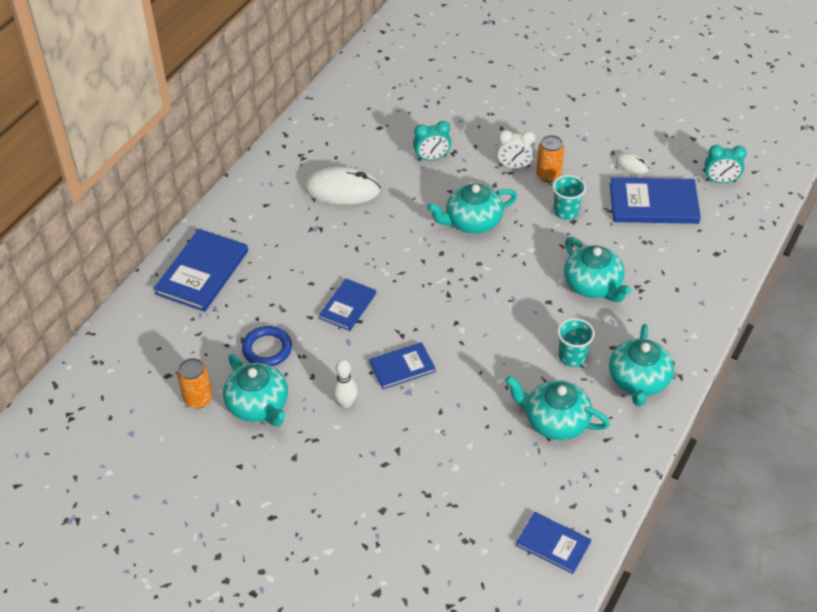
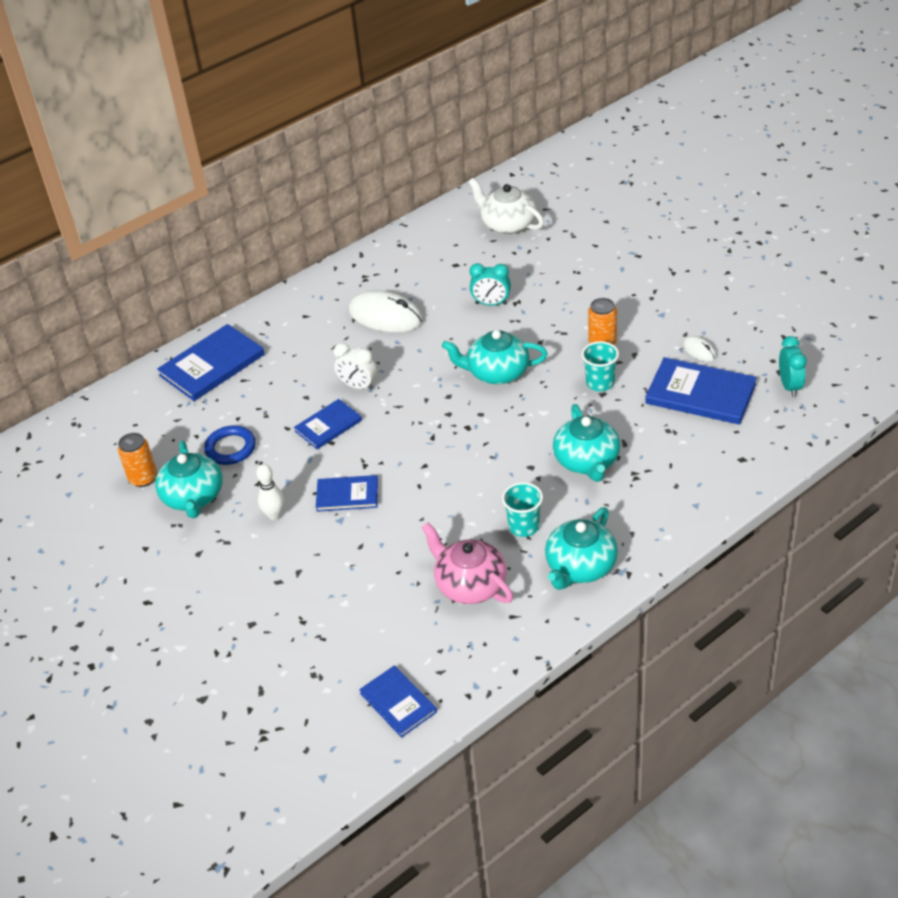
camera: 25 degrees right, 5 degrees down
(405, 80) = (507, 224): none -> white teapot
(514, 166) = (571, 327): white clock -> white clock (358, 386)
(555, 421) = (469, 584): turquoise teapot -> pink teapot
(720, 181) = (789, 386): turquoise clock -> turquoise clock turned 120 degrees counterclockwise

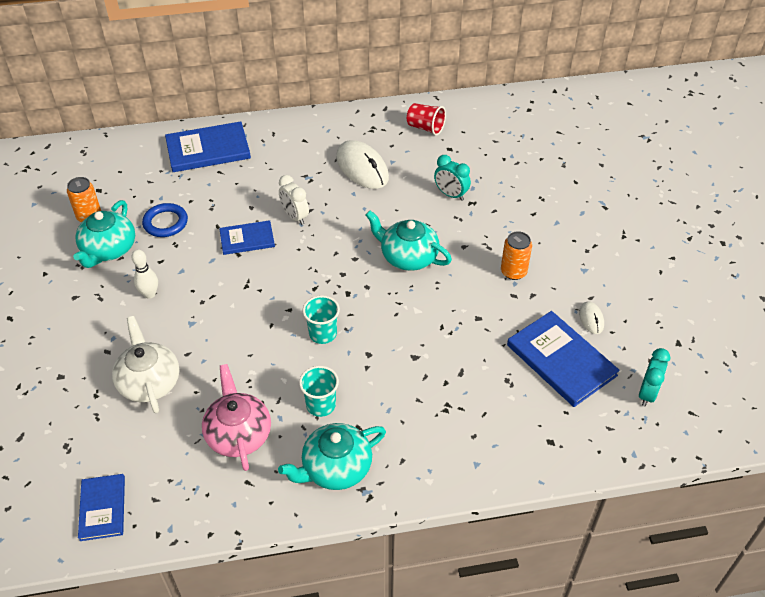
camera: 25 degrees right, 5 degrees up
(347, 495) = (213, 305): blue book -> none
(416, 256) = (425, 128): none -> red cup
(507, 224) = (517, 132): white teapot -> white teapot (149, 382)
(587, 461) = (417, 373): turquoise teapot -> none
(600, 383) = (483, 307): turquoise cup -> turquoise cup (323, 334)

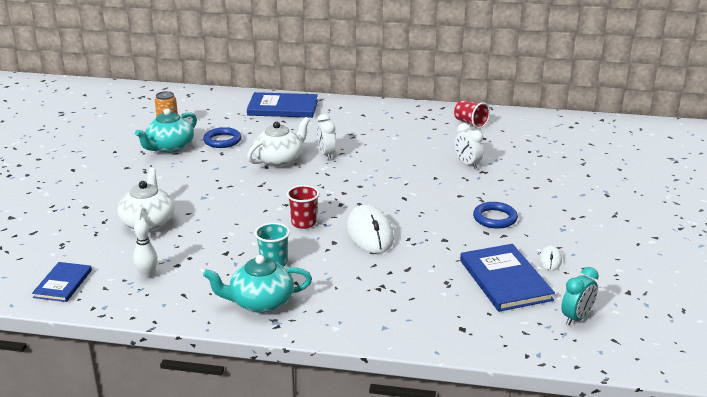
camera: 20 degrees right, 20 degrees down
(149, 294) = (183, 176): white bowling pin -> white bowling pin (147, 275)
(238, 434) = (196, 265): pink teapot -> none
(247, 239) = (279, 160): blue book -> white teapot
(323, 334) = (303, 223): turquoise cup -> red cup
(362, 168) = (400, 137): white mouse -> white mouse (370, 233)
(408, 256) = (406, 193): turquoise teapot -> none
(451, 194) = (467, 164): turquoise clock -> white clock
(513, 272) = (495, 218): orange can -> blue ring

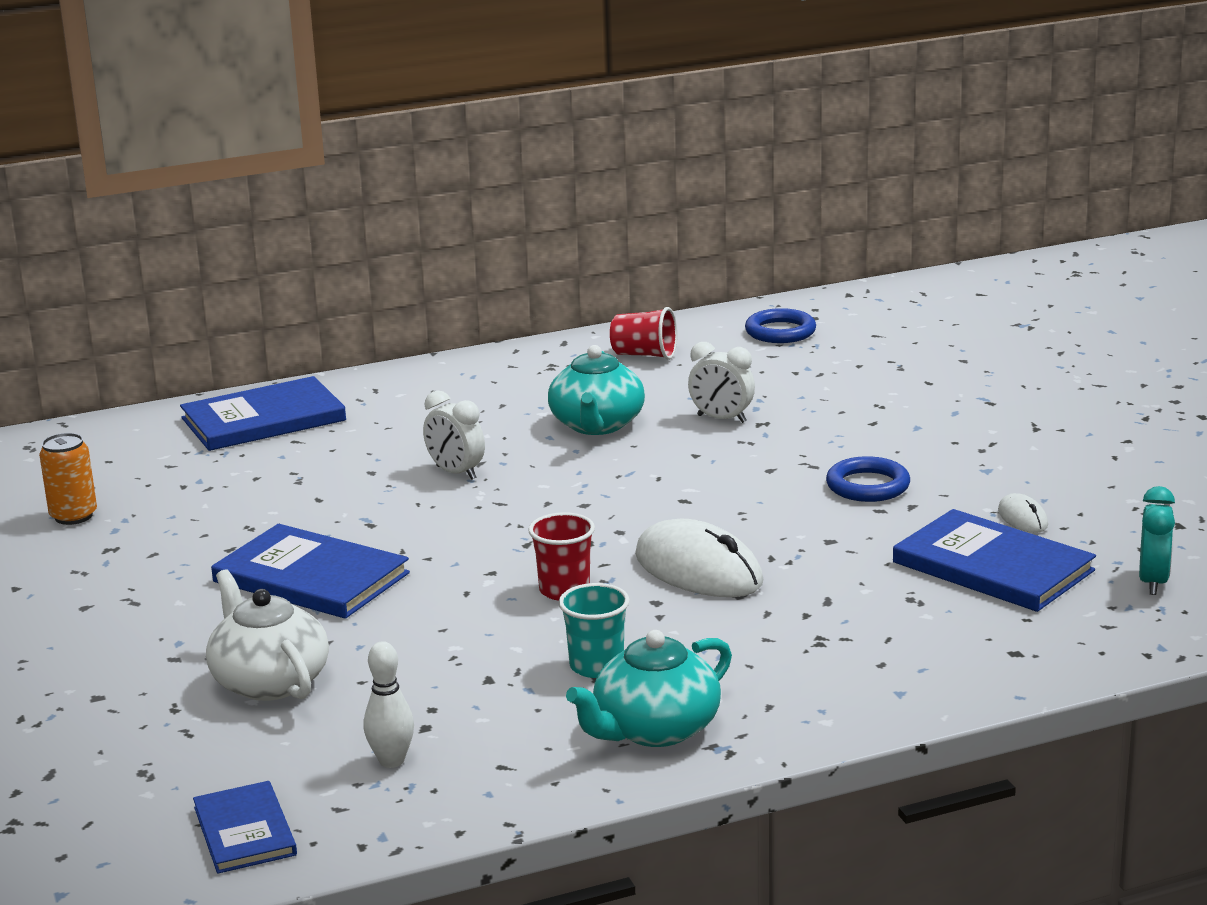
camera: 30 degrees left, 5 degrees down
(170, 147) = (126, 547): turquoise teapot -> turquoise teapot (597, 425)
(217, 183) = (311, 577): none -> blue book
(222, 140) = (220, 506): blue ring -> blue ring (780, 332)
(279, 160) = (380, 506): white teapot -> none

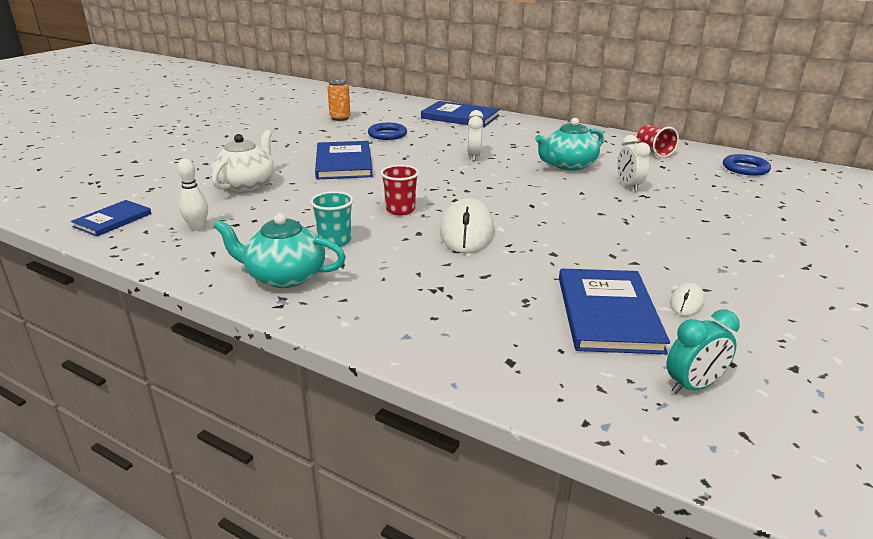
camera: 50 degrees right, 5 degrees up
(868, 486) = (632, 243): blue ring -> blue ring (387, 134)

